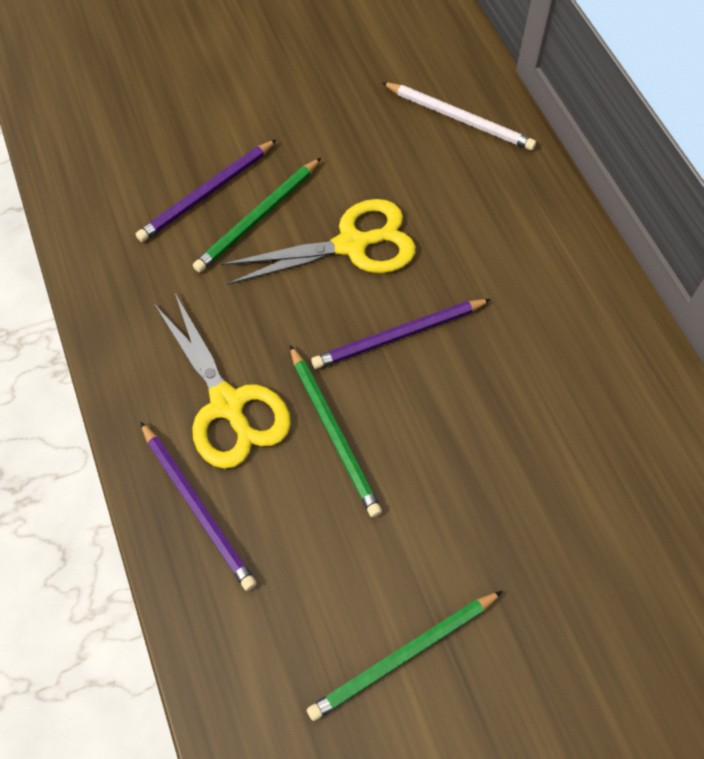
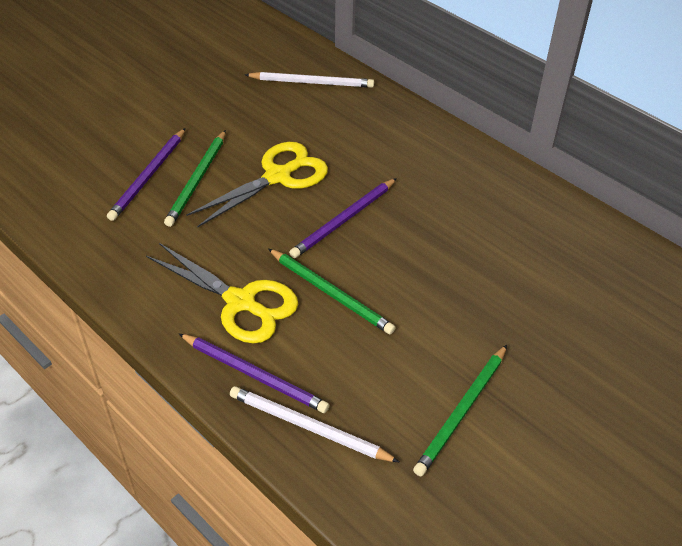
camera: 25 degrees left, 15 degrees down
(223, 599) = (308, 427): none -> white pencil

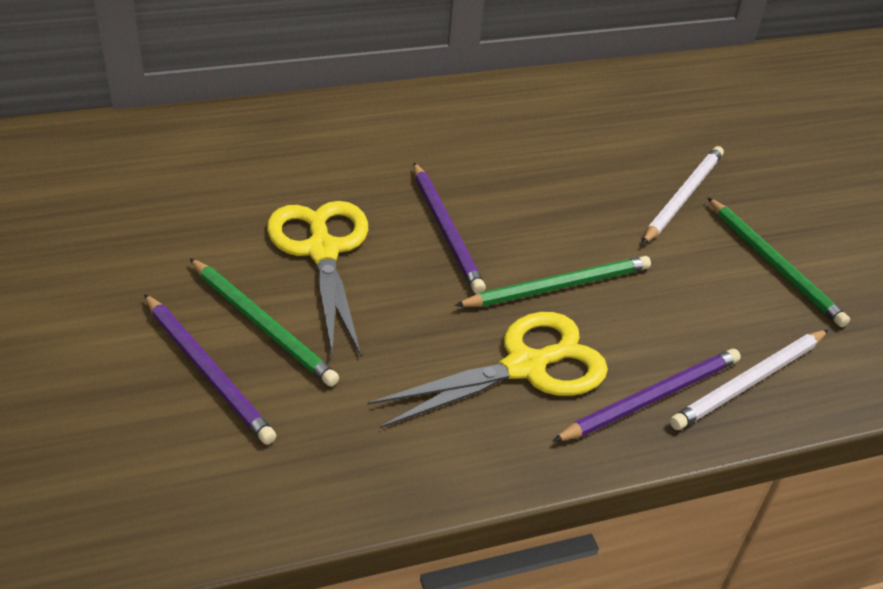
camera: 65 degrees left, 5 degrees down
(312, 82) = (167, 154): white pencil -> white pencil (683, 196)

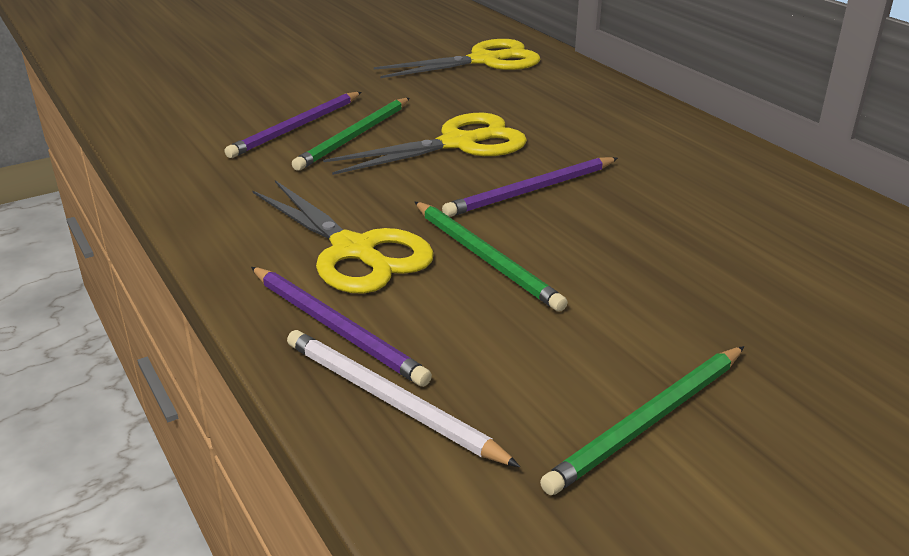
camera: 80 degrees right, 10 degrees down
(97, 178) = (484, 61): none -> yellow scissors
(683, 196) = (736, 333): white pencil -> none

